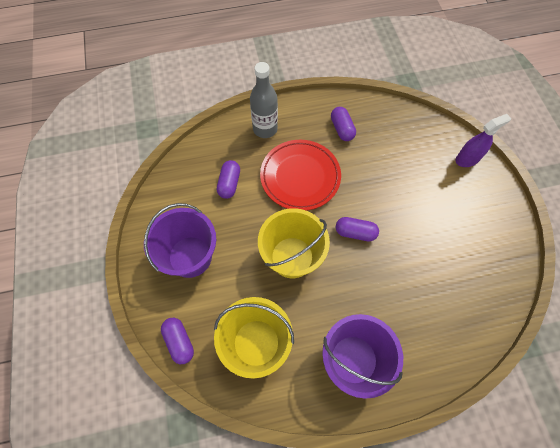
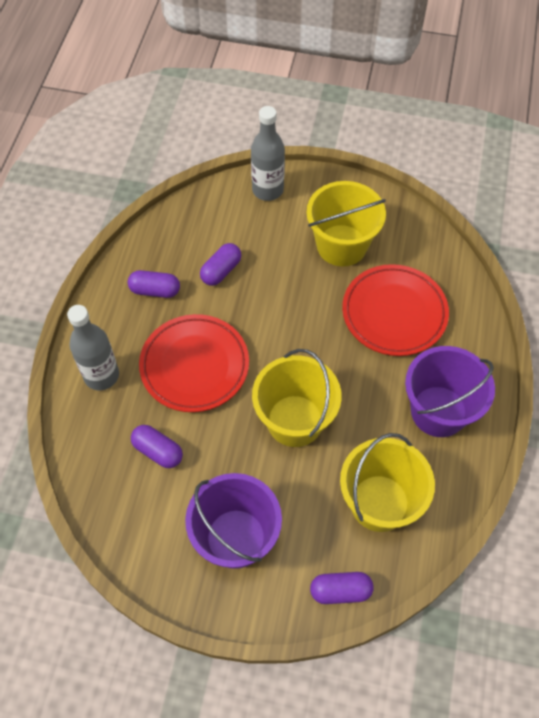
camera: 65 degrees left, 5 degrees down
(355, 232) = (298, 341): purple capsule -> purple capsule (221, 271)
(419, 291) = (394, 313): none -> red plate
(454, 228) = (341, 245): none -> yellow bucket
(467, 159) = (267, 190): purple spray bottle -> grey bottle

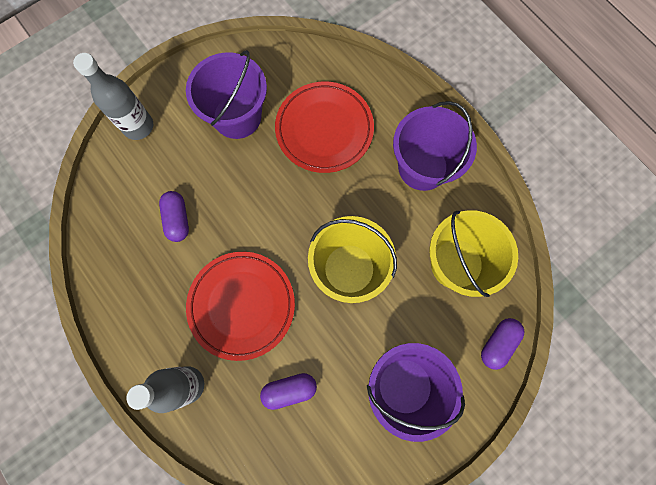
camera: 50 degrees left, 15 degrees up
(155, 290) = (148, 283): purple capsule -> none
(341, 245) = (237, 116): yellow bucket -> purple bucket

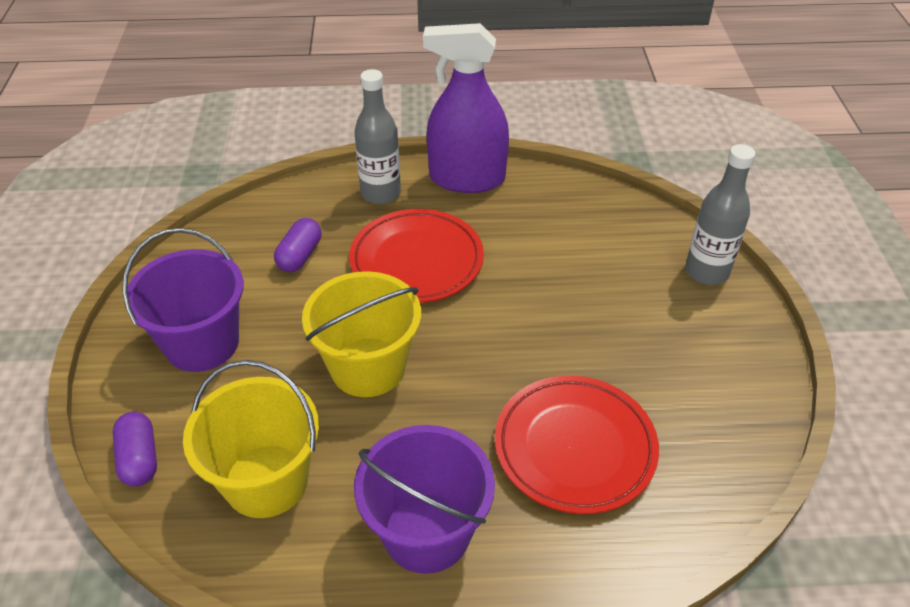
camera: 125 degrees right, 30 degrees down
(130, 332) = (467, 179): none -> purple spray bottle
(177, 219) = (558, 255): purple capsule -> none
(237, 116) = (660, 365): purple bucket -> none

